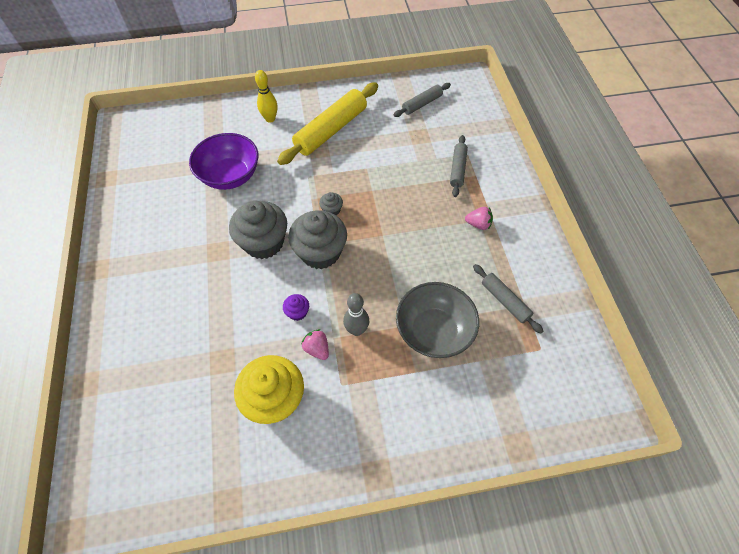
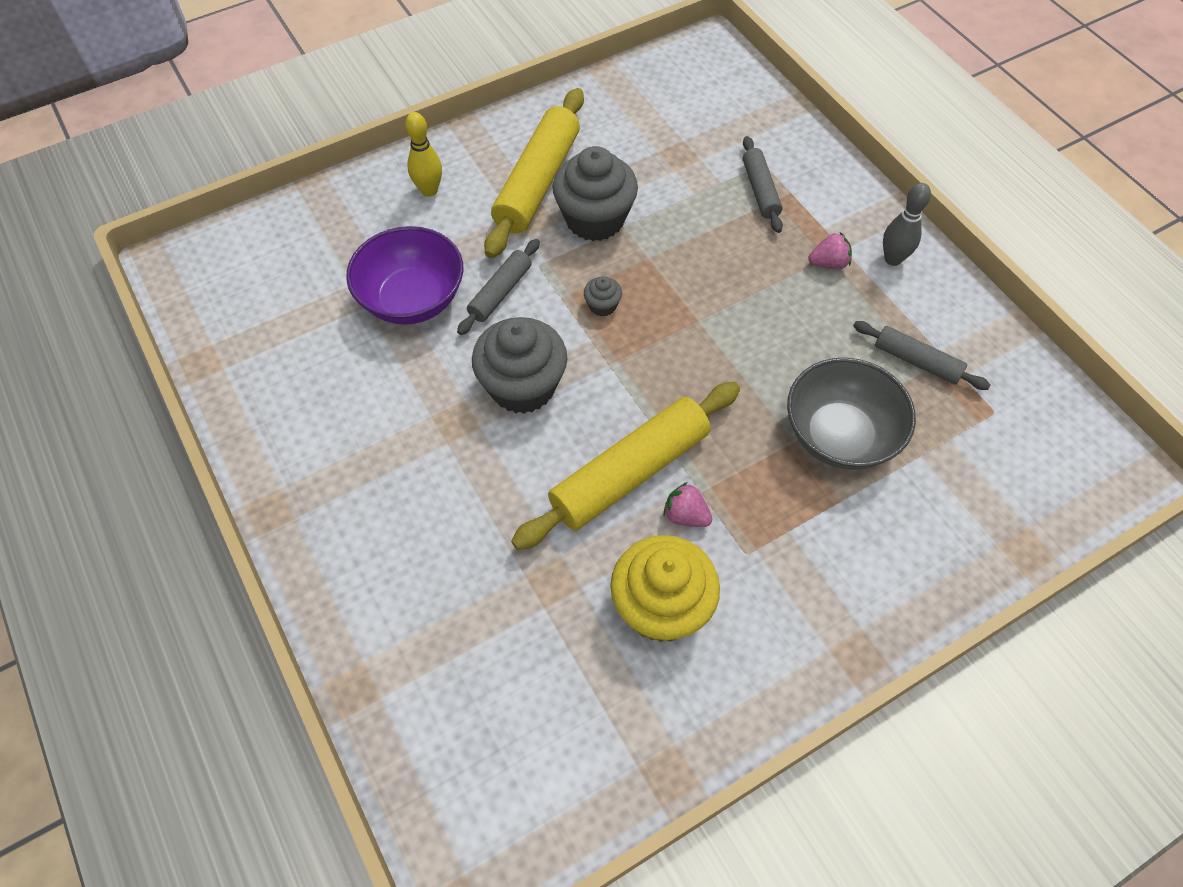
camera: 20 degrees left, 0 degrees up
(297, 312) = (629, 473): purple cupcake -> yellow rolling pin
(320, 252) = (618, 374): grey cupcake -> grey cupcake (595, 219)
(356, 330) = (730, 470): grey bowling pin -> grey bowling pin (893, 259)
(422, 104) = (658, 104): grey rolling pin -> grey rolling pin (500, 292)

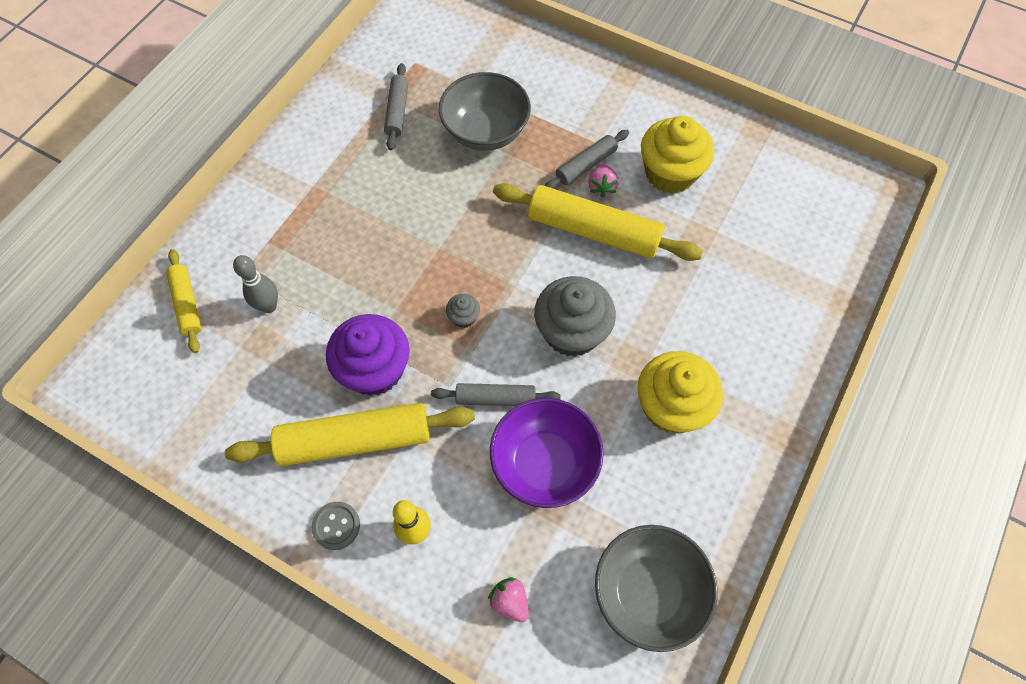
camera: 120 degrees left, 5 degrees up
(249, 316) = (648, 592): none -> grey bowl
(382, 428) = (671, 406): none -> yellow cupcake
(474, 146) = (336, 526): none -> grey button
(595, 219) = (375, 369): grey cupcake -> purple cupcake
(752, 120) = (187, 304): none -> yellow rolling pin
(760, 190) = (276, 263): grey rolling pin -> grey rolling pin (586, 165)
(828, 263) = (333, 189): pink strawberry -> pink strawberry (510, 601)
(893, 259) = (307, 153): grey bowling pin -> grey bowling pin (269, 306)

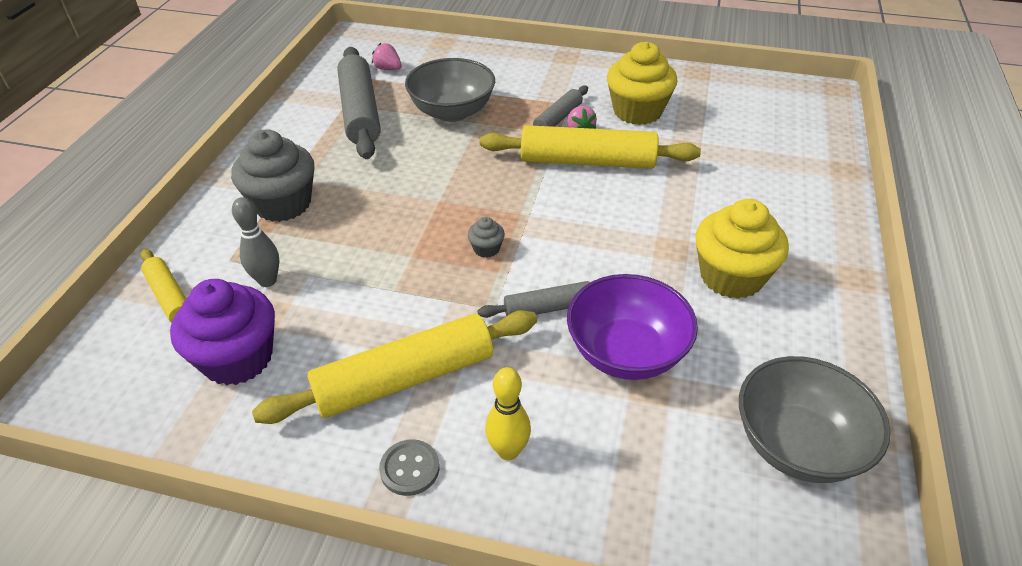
camera: 15 degrees left, 20 degrees down
(375, 369) = (406, 311): purple cupcake -> purple cupcake (238, 358)
(397, 111) = (360, 112): grey rolling pin -> grey rolling pin, size x1.85
(510, 601) = (648, 494): pink strawberry -> pink strawberry (388, 69)
(571, 332) = (602, 239): grey cupcake -> grey cupcake (283, 204)

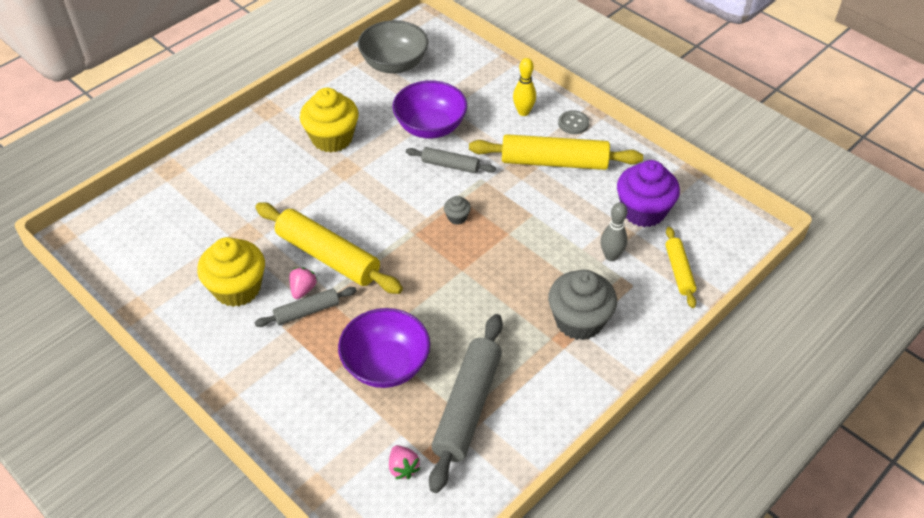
camera: 150 degrees left, 5 degrees up
(452, 112) = (386, 365): grey bowl -> purple bowl

